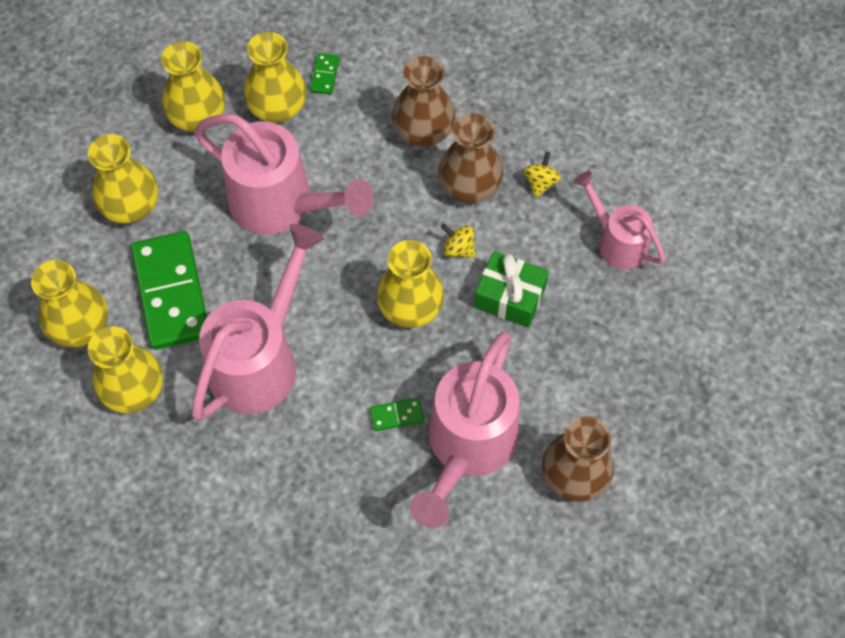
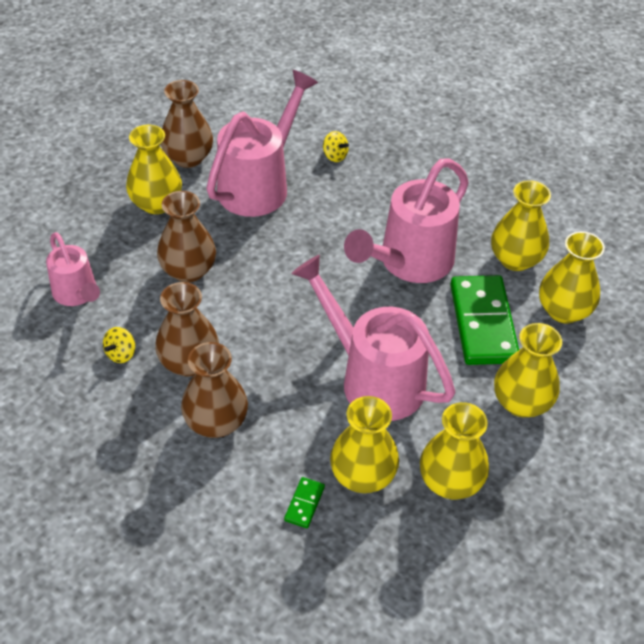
camera: 170 degrees left, 15 degrees down
(396, 415) = (307, 211): green domino -> none
(410, 308) = (275, 277): yellow vase -> yellow vase (156, 203)
(458, 249) = (219, 313): yellow spinning top -> yellow spinning top (335, 156)
(510, 296) = (188, 270): green gift -> brown vase

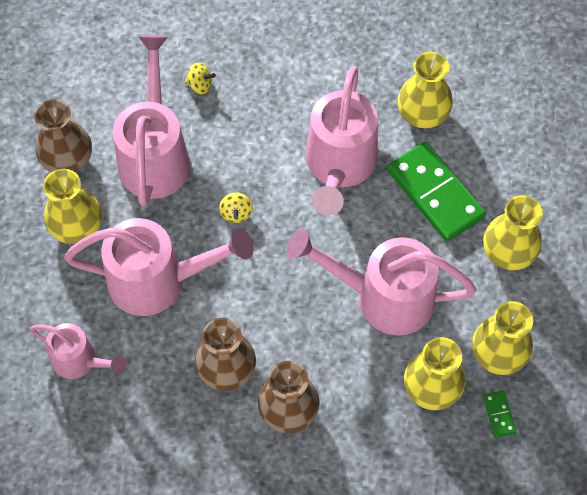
camera: 30 degrees left, 15 degrees up
(121, 354) = (164, 395): yellow spinning top -> yellow spinning top (236, 213)
(188, 270) = (159, 281): brown vase -> pink watering can
(304, 503) = (404, 438): green domino -> green domino (499, 414)
(563, 311) = (489, 145): yellow vase -> none

